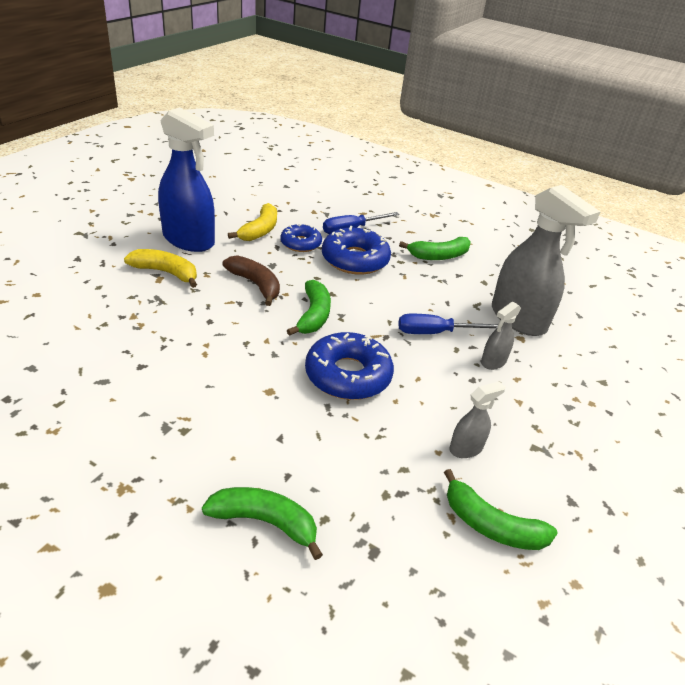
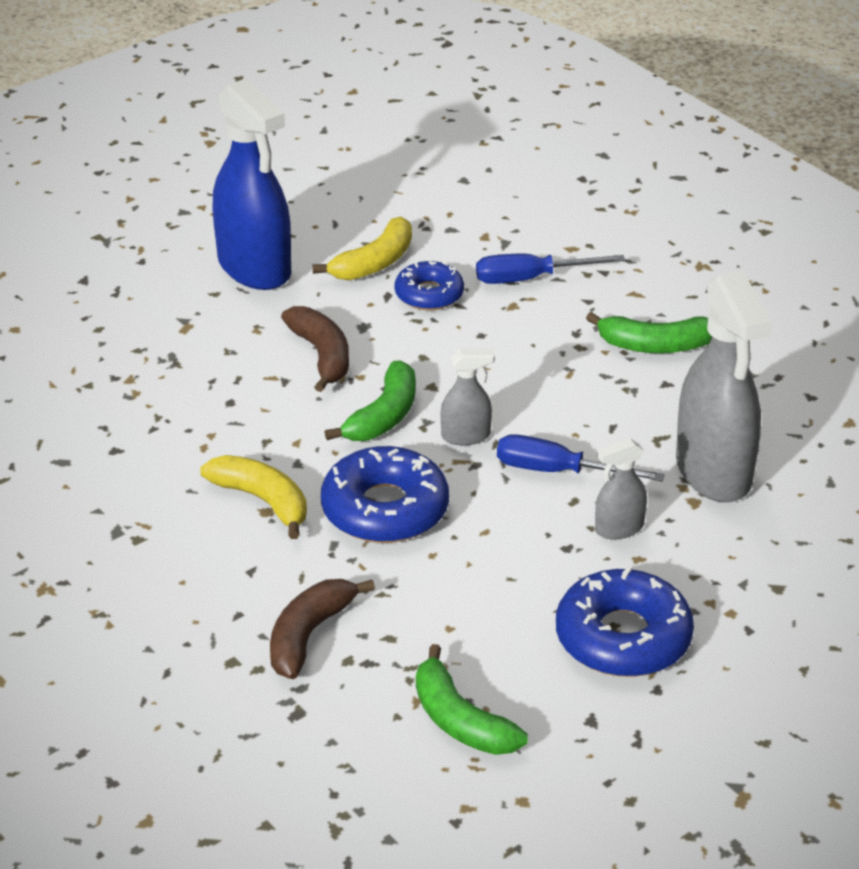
camera: 25 degrees right, 0 degrees up
(166, 273) = (199, 319): yellow banana -> yellow banana (262, 501)
(265, 522) = (187, 656): green banana -> none
(348, 481) = (309, 635): none -> brown banana
(355, 259) = (503, 334): blue donut -> blue donut (623, 638)
(466, 448) = (491, 631): grey spray bottle -> grey spray bottle (466, 436)

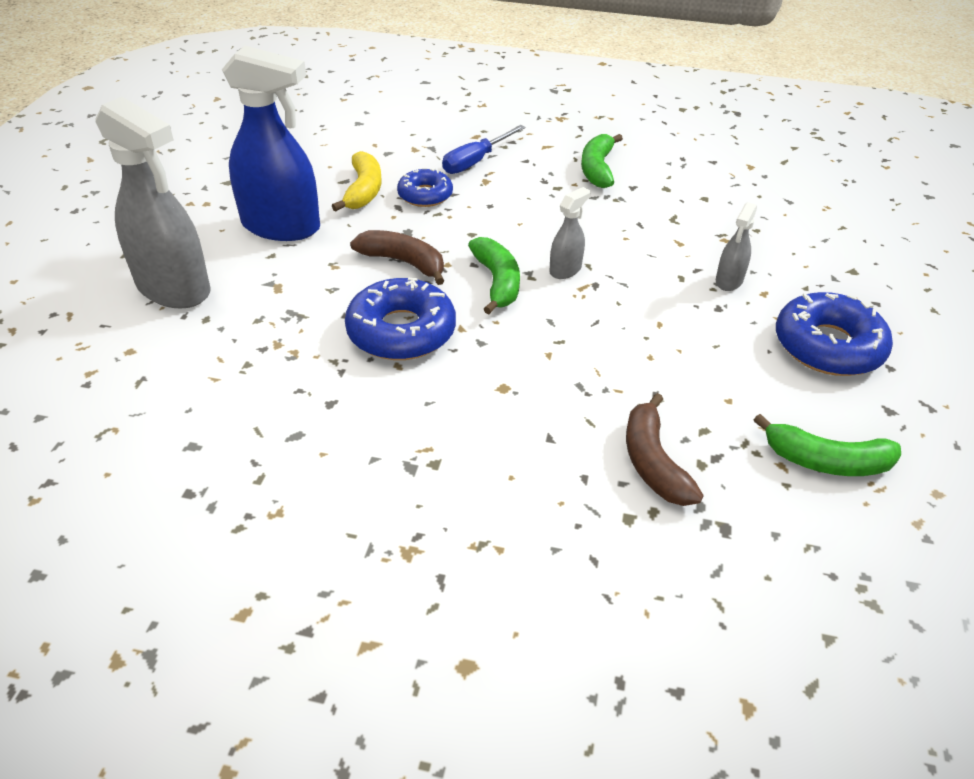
camera: 40 degrees left, 5 degrees up
(262, 501) = (491, 381): yellow banana -> none
(385, 509) = (580, 343): blue donut -> blue donut (401, 331)
(558, 471) = (648, 264): blue screwdriver -> none
(655, 345) = (597, 169): green banana -> green banana turned 135 degrees clockwise
(713, 472) = (728, 223): grey spray bottle -> grey spray bottle (174, 288)

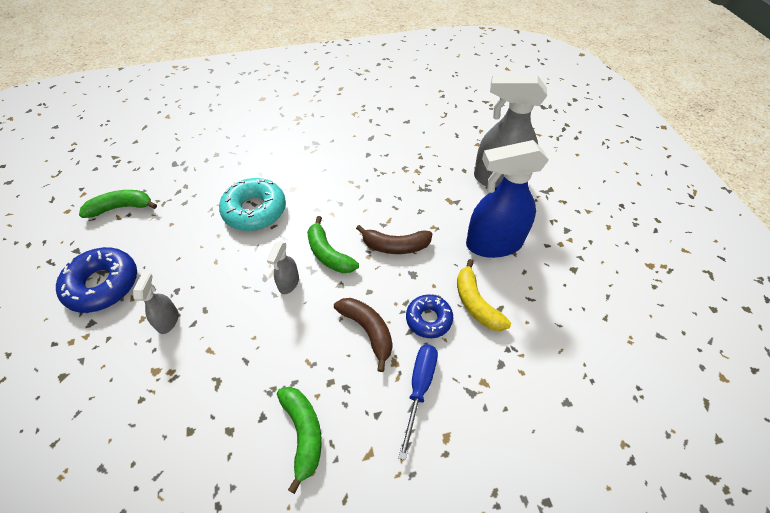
camera: 155 degrees right, 10 degrees up
(401, 331) = (362, 199): blue donut -> none
(581, 373) = (255, 210): none -> turquoise donut
(653, 462) = (208, 179): brown banana -> brown banana (368, 330)

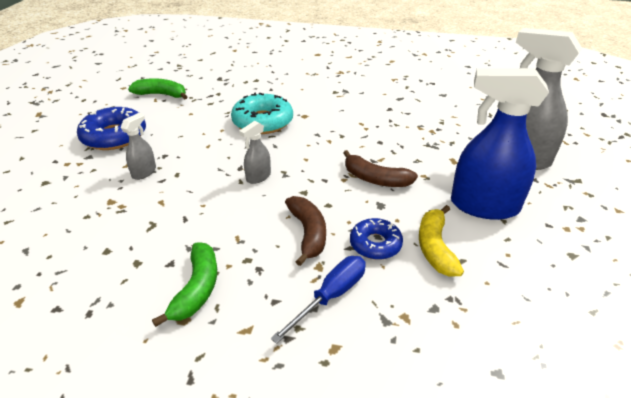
camera: 25 degrees right, 15 degrees down
(328, 254) = (307, 167): green banana -> none

